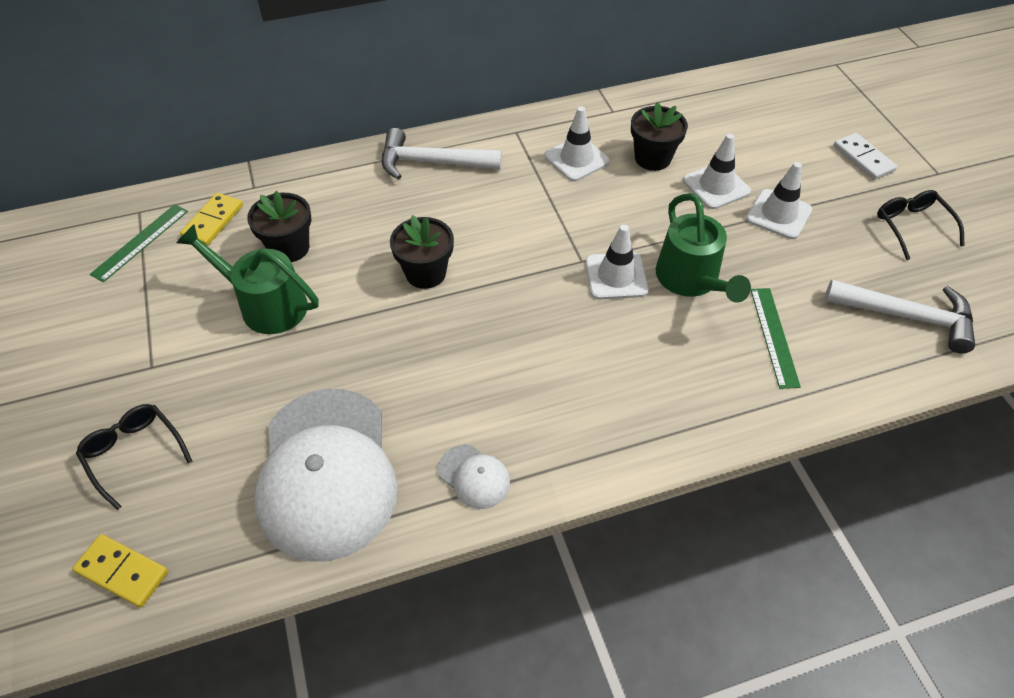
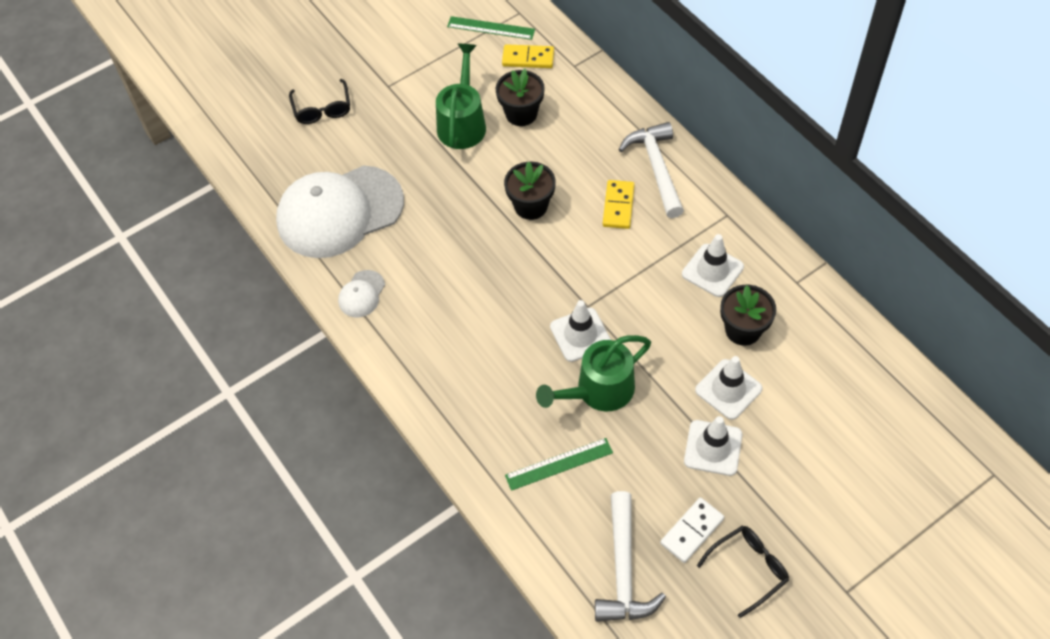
camera: 75 degrees right, 5 degrees up
(122, 571) = (246, 141): yellow domino -> yellow domino (618, 206)
(134, 453) = (322, 109): black glasses -> black glasses turned 135 degrees clockwise
(863, 158) = (834, 516): white domino -> white domino (692, 531)

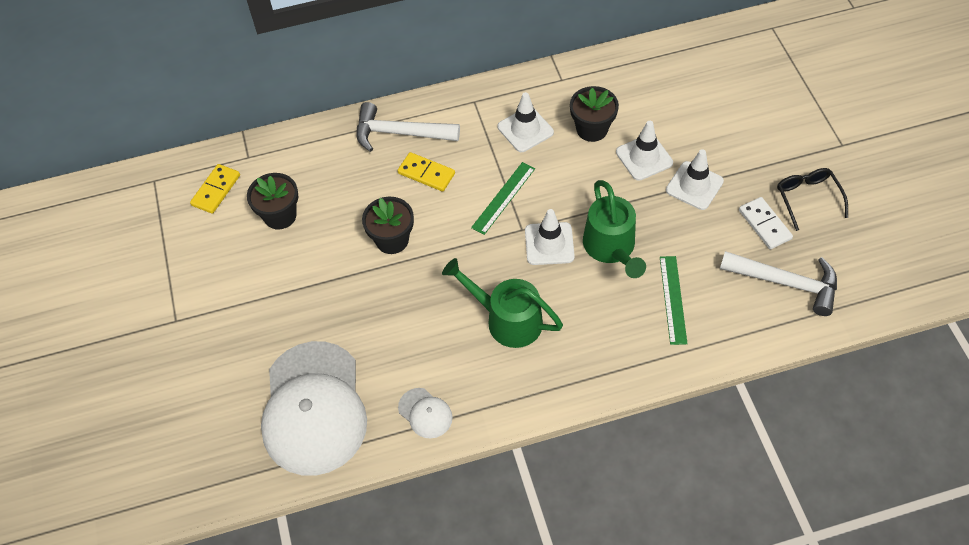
camera: 70 degrees left, 0 degrees up
(322, 109) = (168, 391): black glasses -> none
(462, 122) = (262, 267): green watering can -> green watering can (506, 319)
(491, 28) = (158, 209): green ruler -> green ruler (503, 198)

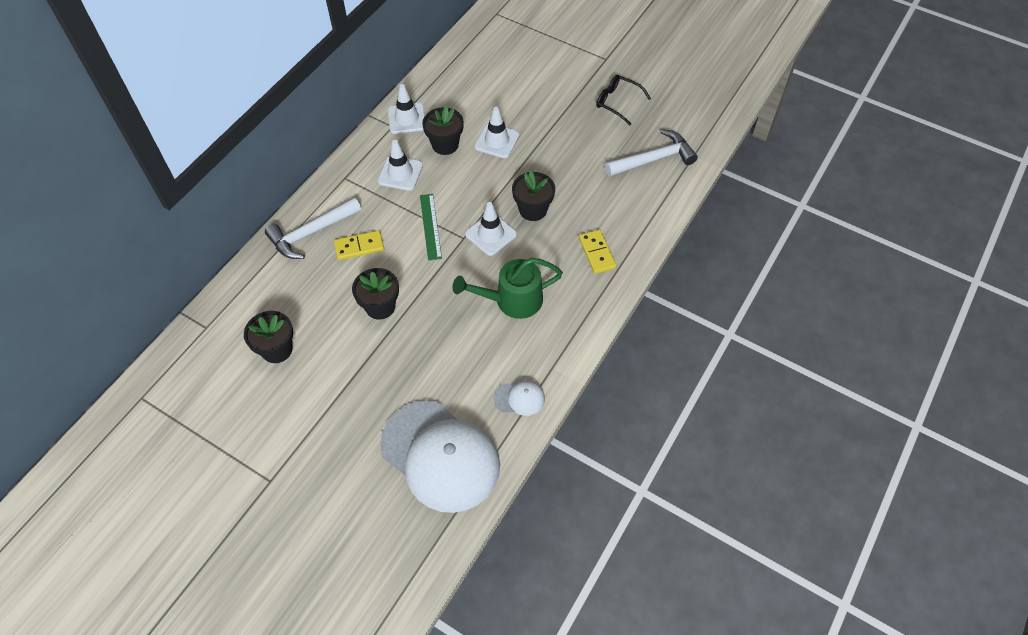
camera: 45 degrees left, 0 degrees up
(216, 190) = (204, 368): yellow domino -> yellow domino (597, 253)
(611, 248) = (533, 210): green watering can -> black flower pot
(673, 299) = (600, 214): green ruler -> none
(694, 186) = (545, 138): white traffic cone -> white traffic cone (407, 118)
(764, 224) = (608, 133): white domino -> none

